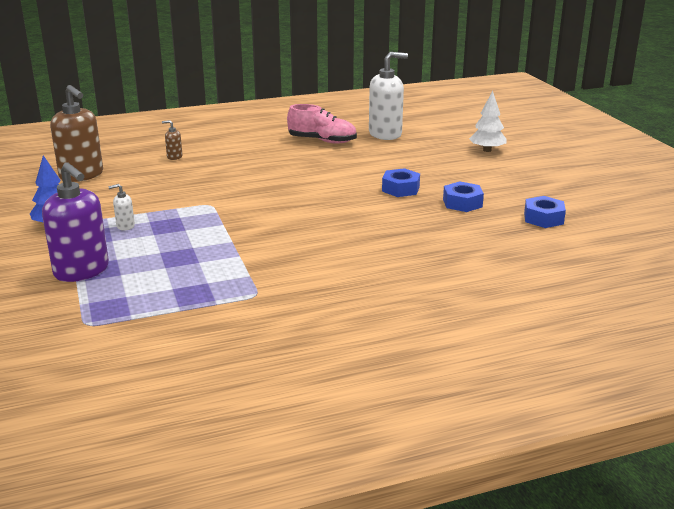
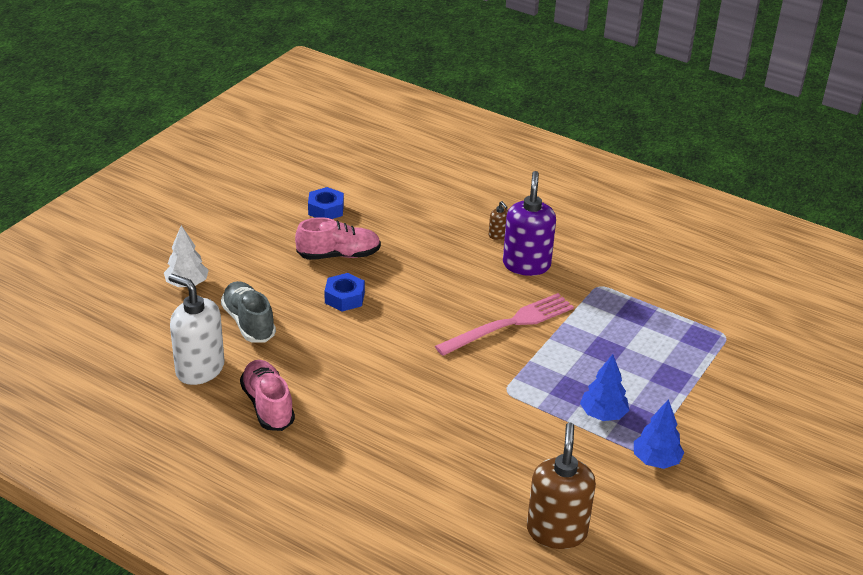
camera: 130 degrees left, 10 degrees up
(82, 271) = (685, 386): purple soap dispenser -> purple soap dispenser (526, 265)
(125, 226) = (603, 414): white soap dispenser -> blue tree
(174, 157) = (433, 493): brown soap dispenser -> brown soap dispenser (498, 235)
(274, 233) = (509, 324): none -> pink fork
(415, 155) = (248, 322): none -> grey shoe
(462, 203) = (339, 255): blue nut -> pink shoe

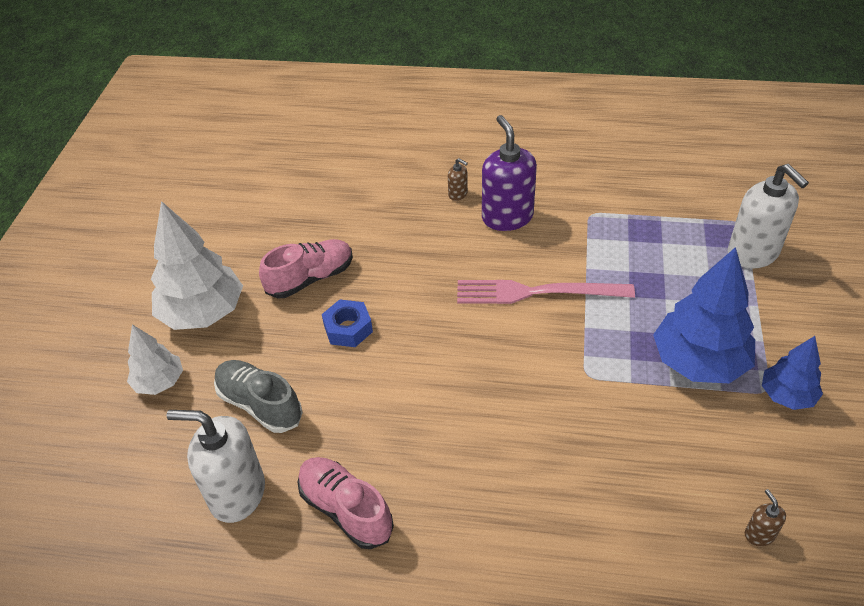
camera: 20 degrees left, 10 degrees up
(244, 251) = (203, 313): none -> white tree
(326, 209) = (264, 229): blue nut -> none
(509, 324) = (537, 292): pink fork -> pink fork turned 120 degrees counterclockwise
(556, 531) = (759, 534): brown soap dispenser -> brown soap dispenser, size x0.44
(603, 414) = (699, 362): blue tree -> blue tree, size x1.77
(716, 359) = (753, 253): none -> white soap dispenser

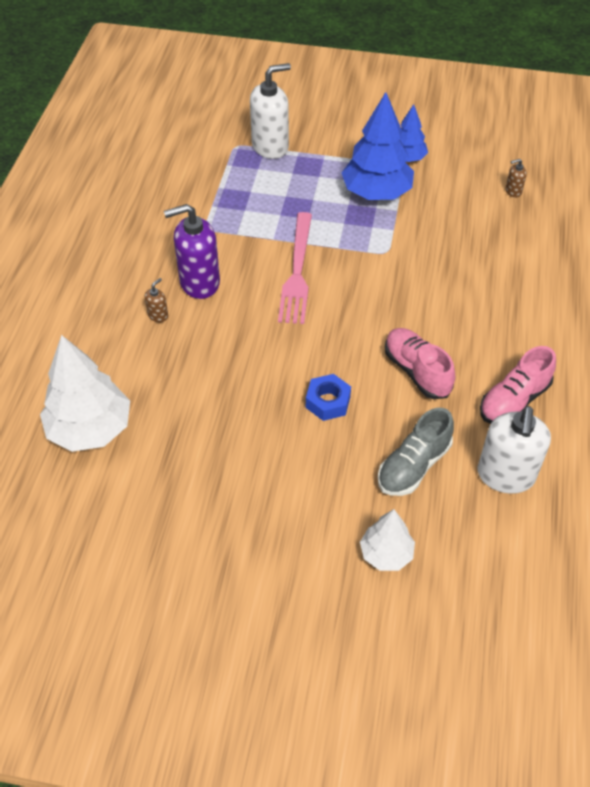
camera: 90 degrees left, 5 degrees up
(203, 313) = (296, 526): white tree -> white tree (90, 429)
(310, 278) = (258, 433): pink shoe -> pink shoe (417, 371)

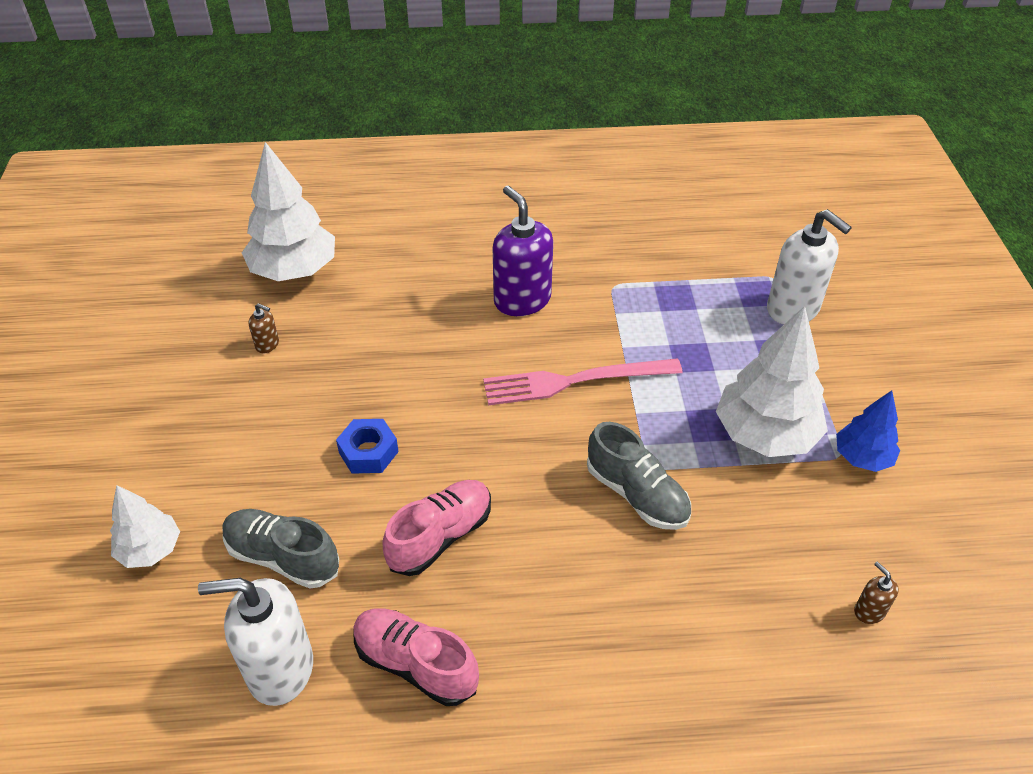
camera: 75 degrees right, 5 degrees down
(158, 315) = (460, 280): brown soap dispenser -> brown soap dispenser (267, 344)
(376, 193) = (765, 435): blue tree -> white tree
(408, 264) = (637, 494): none -> grey shoe

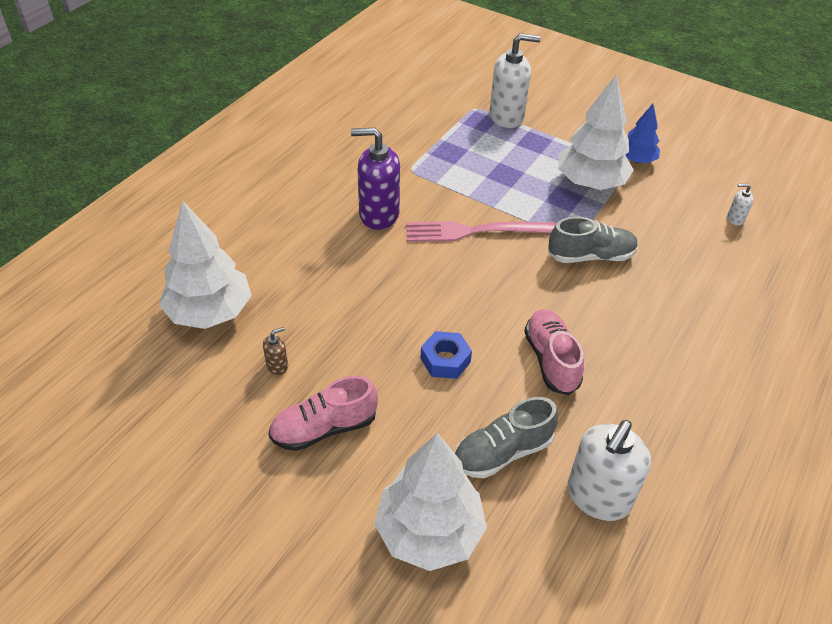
camera: 55 degrees left, 0 degrees up
(150, 550) = (429, 532): white tree -> white tree, size x1.77
(415, 664) = (643, 422): pink shoe -> pink shoe (324, 428)
(574, 381) = (476, 231): pink fork -> pink fork turned 60 degrees clockwise
(869, 611) = (735, 219): brown soap dispenser -> white soap dispenser

